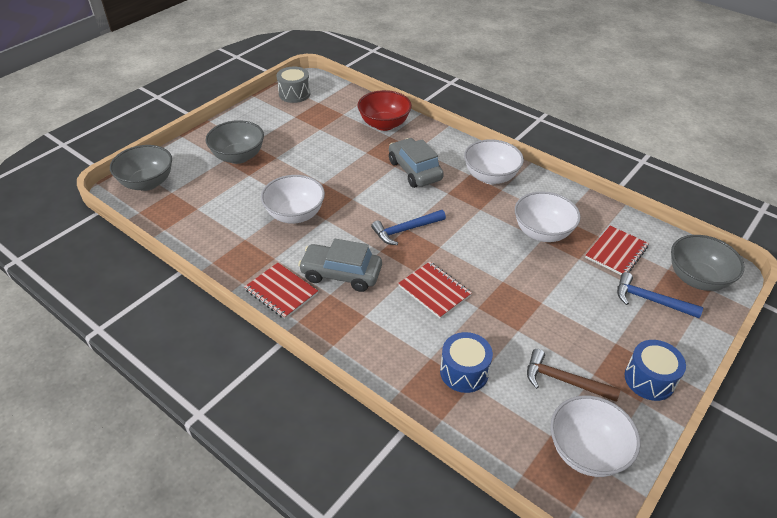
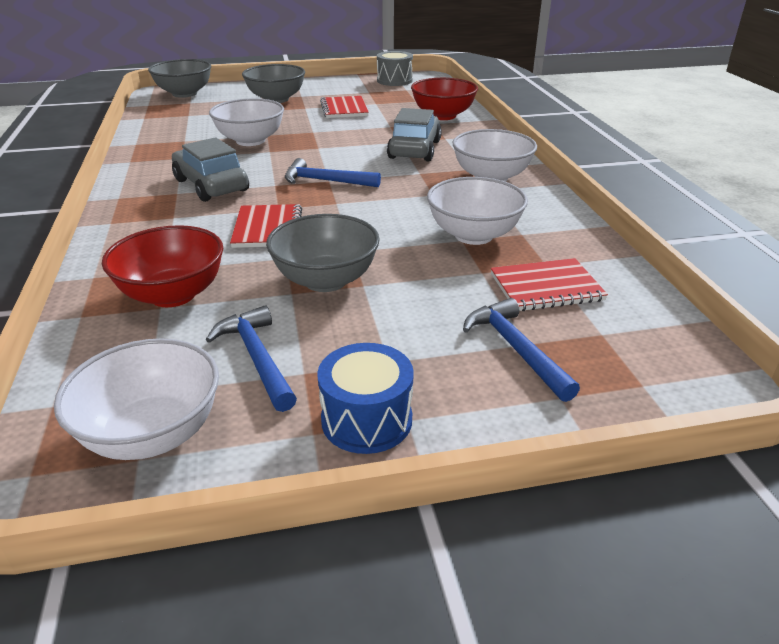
camera: 40 degrees right, 10 degrees down
(281, 292) = (144, 177): red notebook -> red notebook (344, 109)
(464, 372) = (173, 294): blue drum -> red bowl
(564, 380) = (257, 358): brown hammer -> blue hammer
(697, 278) = (636, 363): grey bowl -> grey bowl (325, 280)

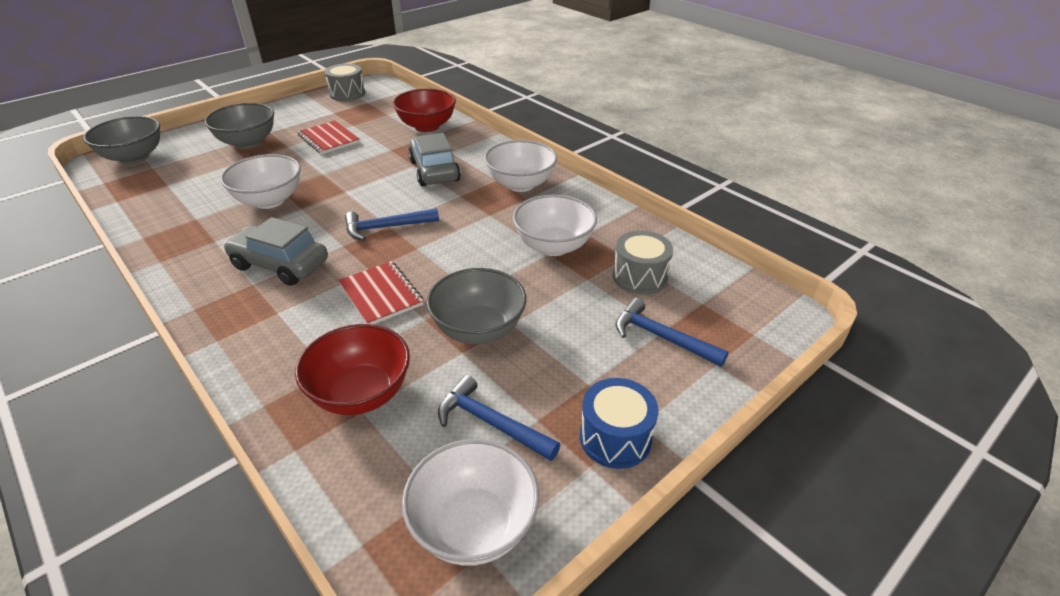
camera: 30 degrees left, 5 degrees up
(546, 287) = (640, 277): red notebook -> grey drum

